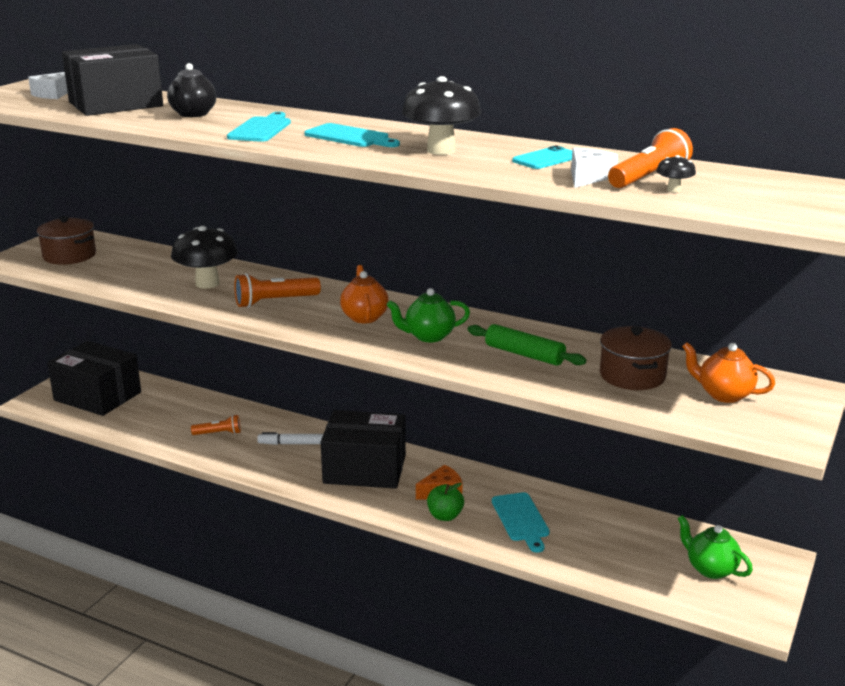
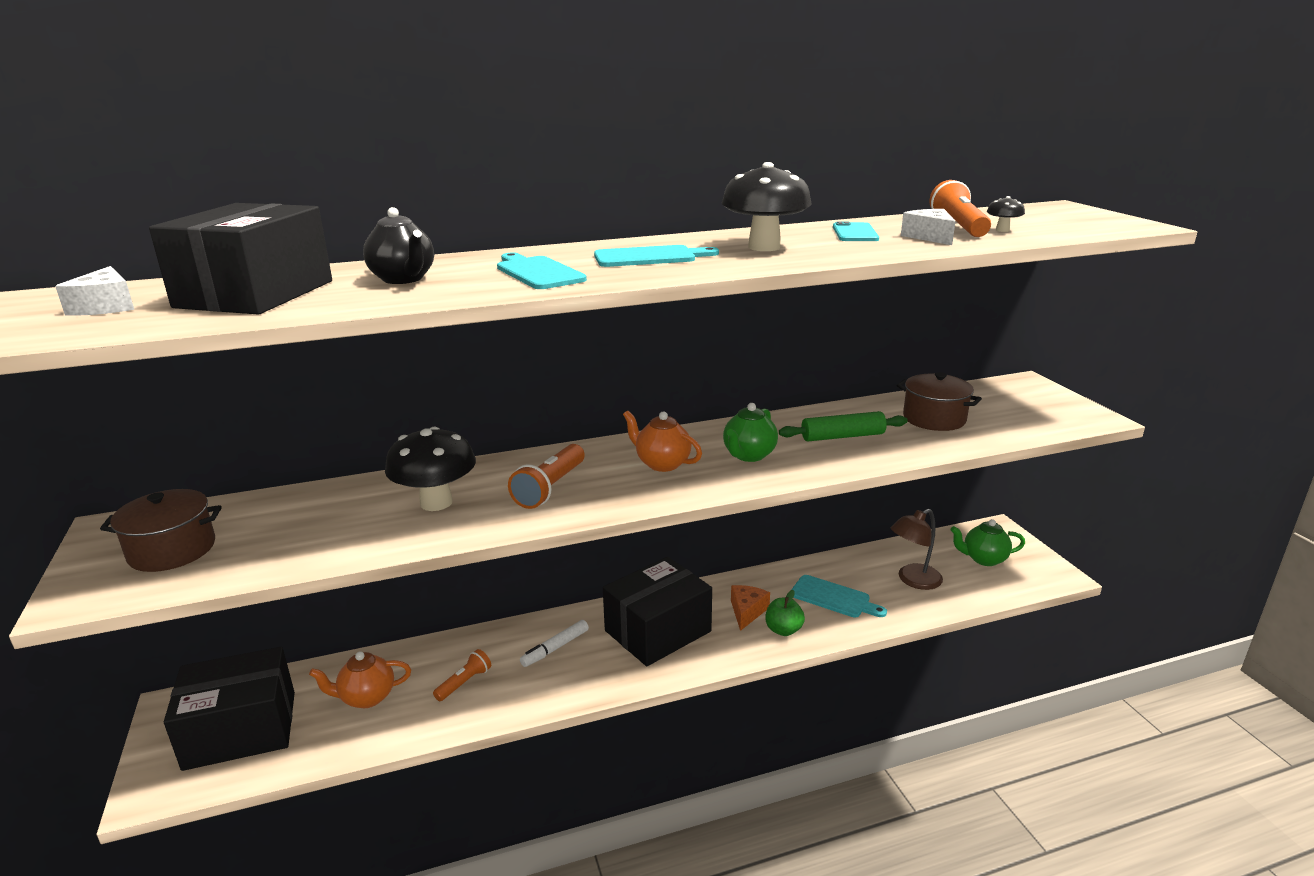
camera: 45 degrees left, 0 degrees up
(610, 546) = (913, 580): none -> brown lamp
(723, 394) = (1003, 406): orange teapot -> orange teapot (366, 697)

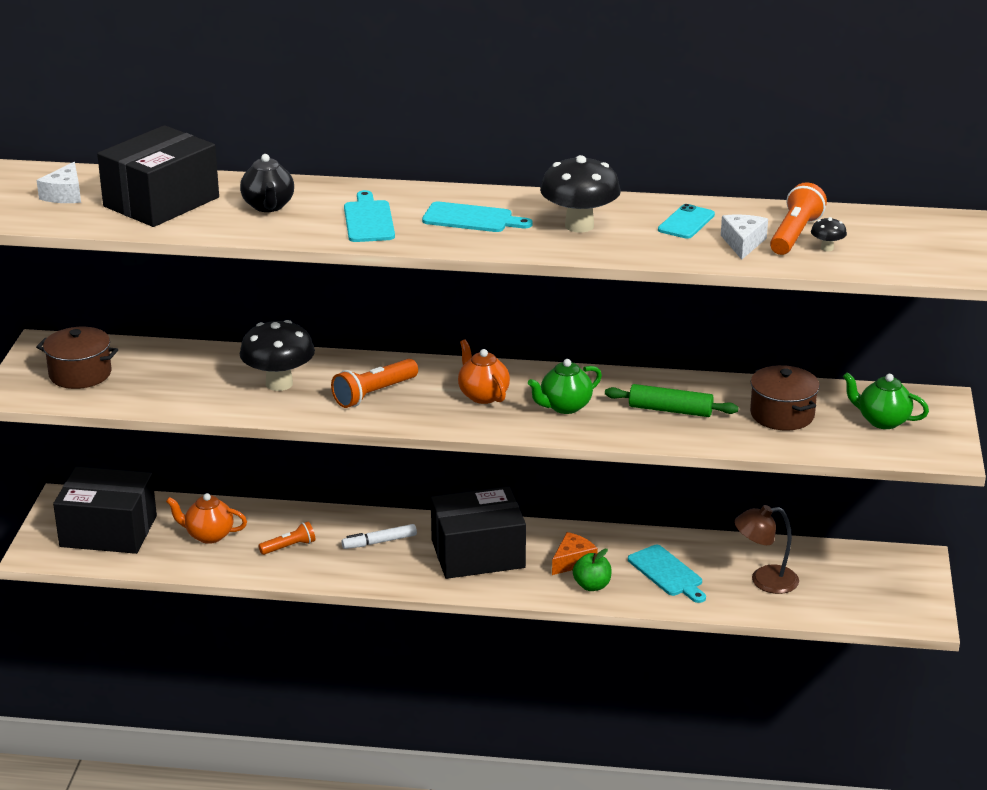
camera: 25 degrees right, 5 degrees up
(983, 559) = (863, 582): green teapot -> green teapot (882, 421)

